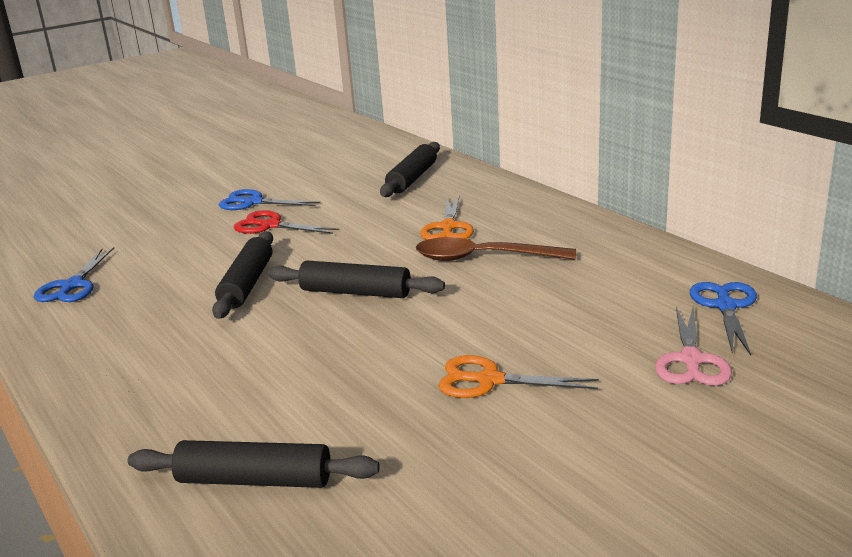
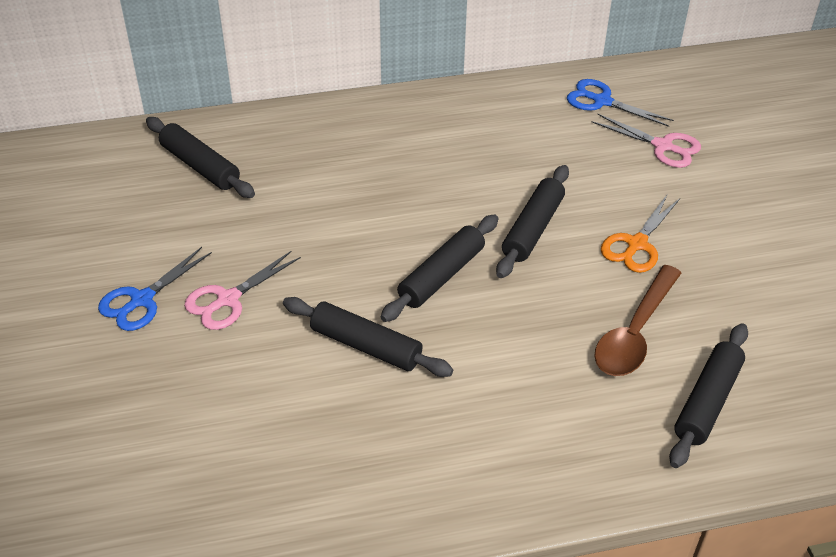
camera: 70 degrees left, 20 degrees up
(72, 285) = (252, 495): blue scissors -> none
(270, 225) = (228, 299): red scissors -> pink scissors
(448, 227) = (349, 181): orange scissors -> none
(460, 318) = (533, 229): none -> black rolling pin
(483, 258) = (433, 182): brown spoon -> brown spoon (635, 333)

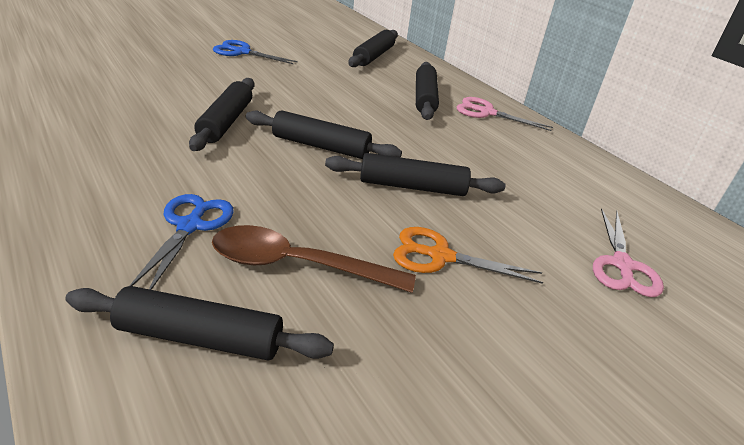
camera: 65 degrees right, 10 degrees down
(228, 299) = (254, 74): pink scissors -> pink scissors (486, 112)
(345, 159) = (424, 98): none -> black rolling pin
(602, 101) = (642, 215): blue scissors -> blue scissors (190, 226)

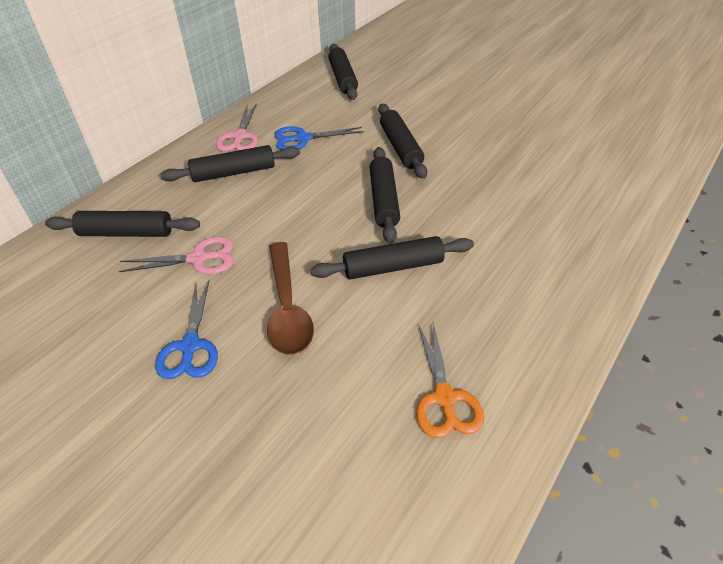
camera: 105 degrees left, 10 degrees up
(190, 226) = (539, 216): blue scissors -> blue scissors (303, 138)
(200, 337) = (602, 175): black rolling pin -> black rolling pin (343, 78)
(297, 265) = (524, 165): brown spoon -> brown spoon (287, 308)
(440, 256) = (463, 125): orange scissors -> orange scissors (444, 398)
(622, 265) = (411, 75): pink scissors -> pink scissors (199, 259)

